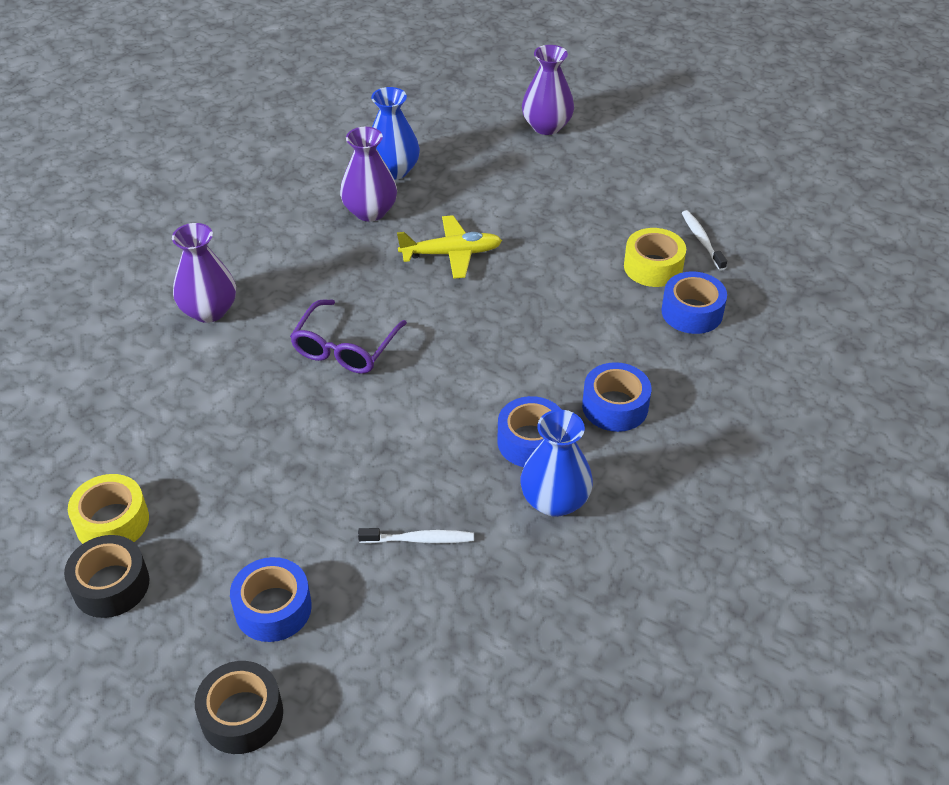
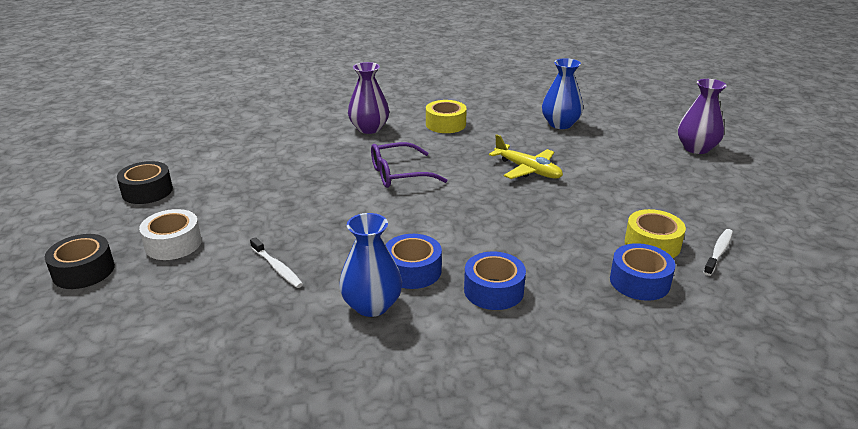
camera: 50 degrees right, 15 degrees down
(112, 522) = (191, 172): yellow tape -> yellow tape (445, 124)
(273, 608) = (173, 244): blue tape -> white tape
(370, 211) = (516, 133): purple vase -> none

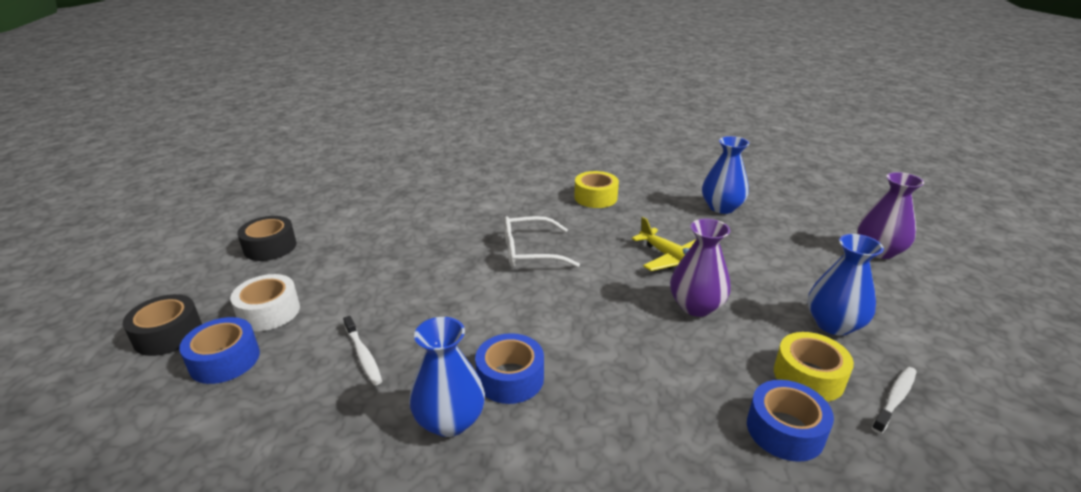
camera: 10 degrees right, 0 degrees up
(369, 128) = (514, 196): purple vase -> purple vase (696, 306)
(399, 174) = (530, 252): purple glasses -> white glasses
(493, 290) = (598, 419): blue tape -> blue tape (225, 360)
(666, 206) = (833, 324): none -> blue vase

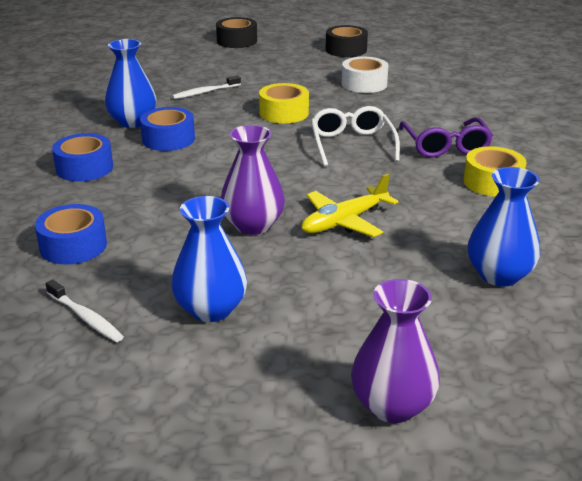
camera: 90 degrees right, 0 degrees up
(225, 360) = (208, 58): blue tape -> blue tape (84, 168)
(269, 312) = (258, 61): white tape -> white tape (364, 84)
(534, 210) = (445, 146): none -> purple glasses
(808, 376) = (132, 272): yellow tape -> yellow tape (284, 113)

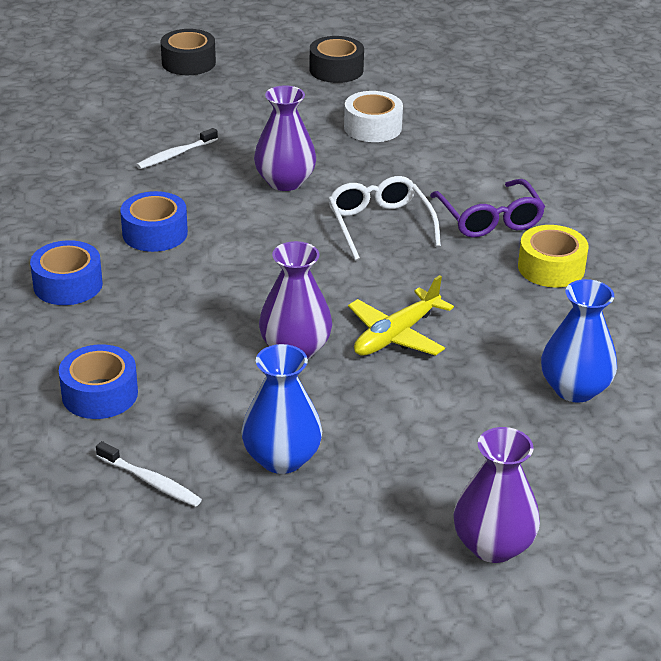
camera: 10 degrees left, 5 degrees up
(133, 122) = (100, 209): blue vase -> none
(284, 113) = (285, 182): yellow tape -> purple vase

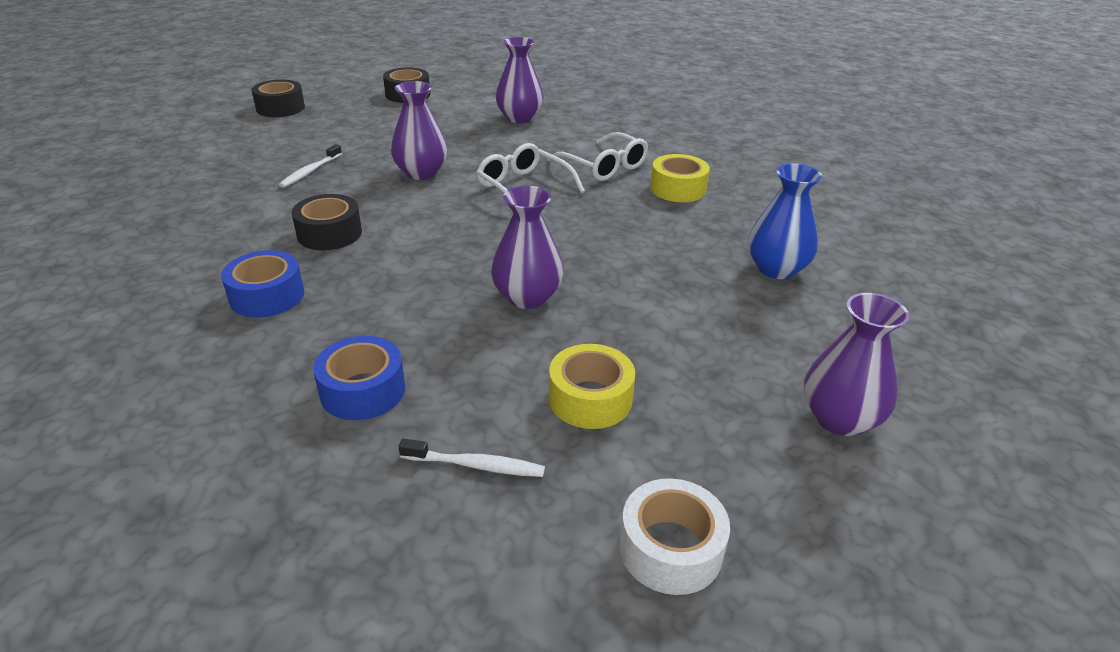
camera: 25 degrees left, 0 degrees up
(155, 233) = (329, 233): blue tape -> black tape
(282, 458) = (590, 399): blue vase -> yellow tape
(372, 127) = (465, 125): white tape -> white tape (670, 549)
(396, 335) = (604, 264): yellow plane -> none
(442, 130) = (519, 118): none -> purple vase
(489, 219) = (604, 166): purple glasses -> white glasses

